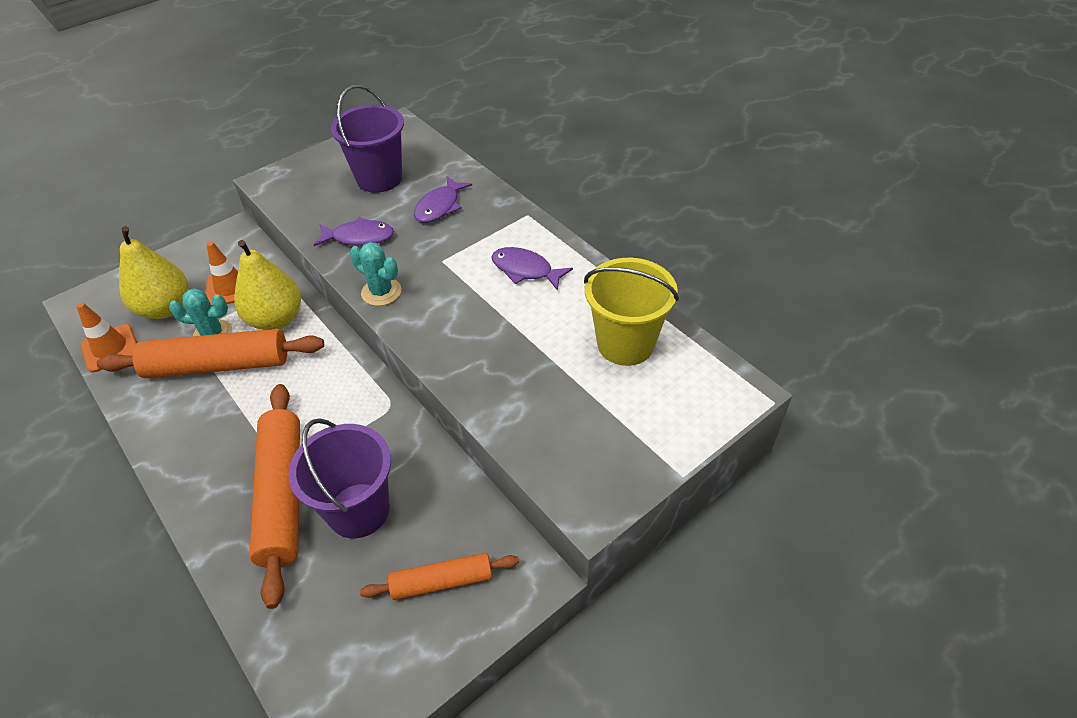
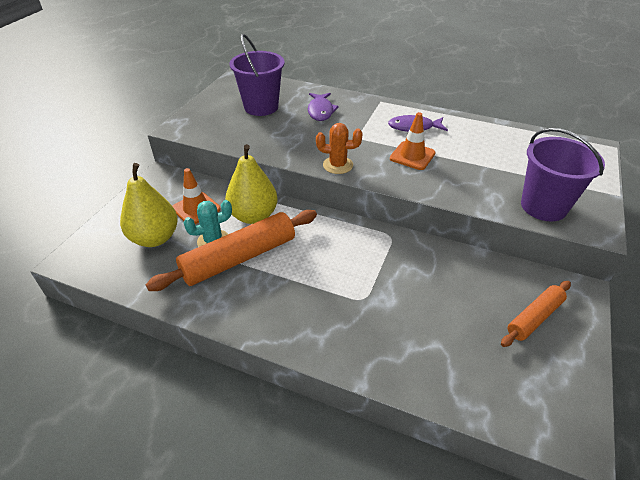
camera: 30 degrees left, 5 degrees down
(110, 348) = (134, 279): orange traffic cone -> orange traffic cone (412, 156)
(282, 495) = (377, 316): orange rolling pin -> none
(358, 510) = (438, 302): purple bucket -> purple bucket (543, 206)
(359, 237) = (286, 141): purple fish -> none
(381, 292) = (338, 165): turquoise cactus -> orange cactus
(625, 344) = (513, 145): yellow bucket -> none

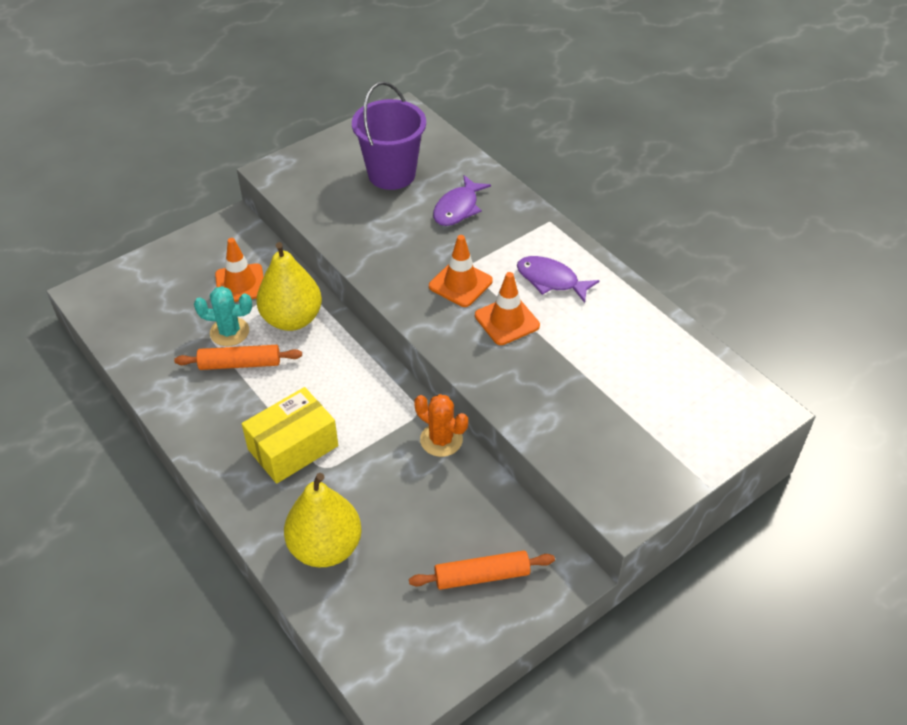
camera: 30 degrees right, 5 degrees up
(155, 238) = (176, 303): yellow pear -> yellow pear (325, 547)
(239, 258) = (240, 364): orange rolling pin -> orange rolling pin, size x0.57
(328, 296) = (293, 447): none -> yellow box
(338, 165) = (407, 297): orange cactus -> orange cactus (441, 440)
(363, 147) = (460, 284): none -> orange traffic cone
(543, 206) = (593, 456): purple bucket -> none

